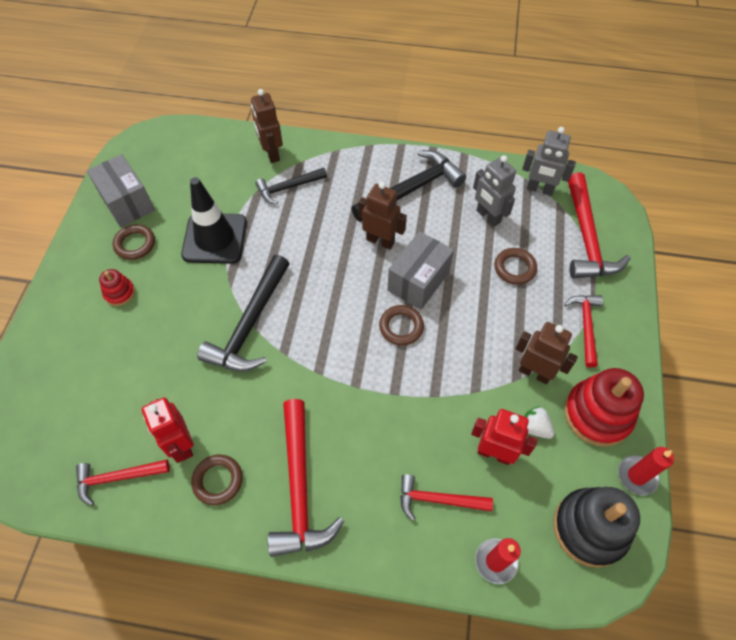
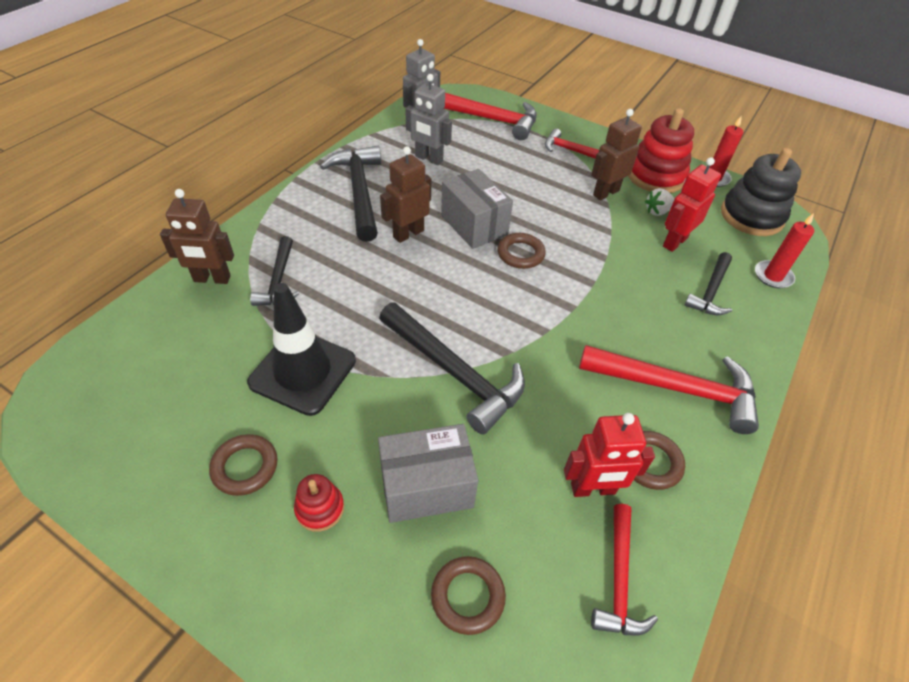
camera: 70 degrees left, 10 degrees down
(127, 202) = (157, 459): grey box -> grey box (426, 486)
(438, 499) = (710, 291): red hammer -> black hammer
(488, 216) = (429, 159): grey robot -> grey robot turned 45 degrees clockwise
(514, 268) = (495, 165): brown ring -> brown ring (467, 596)

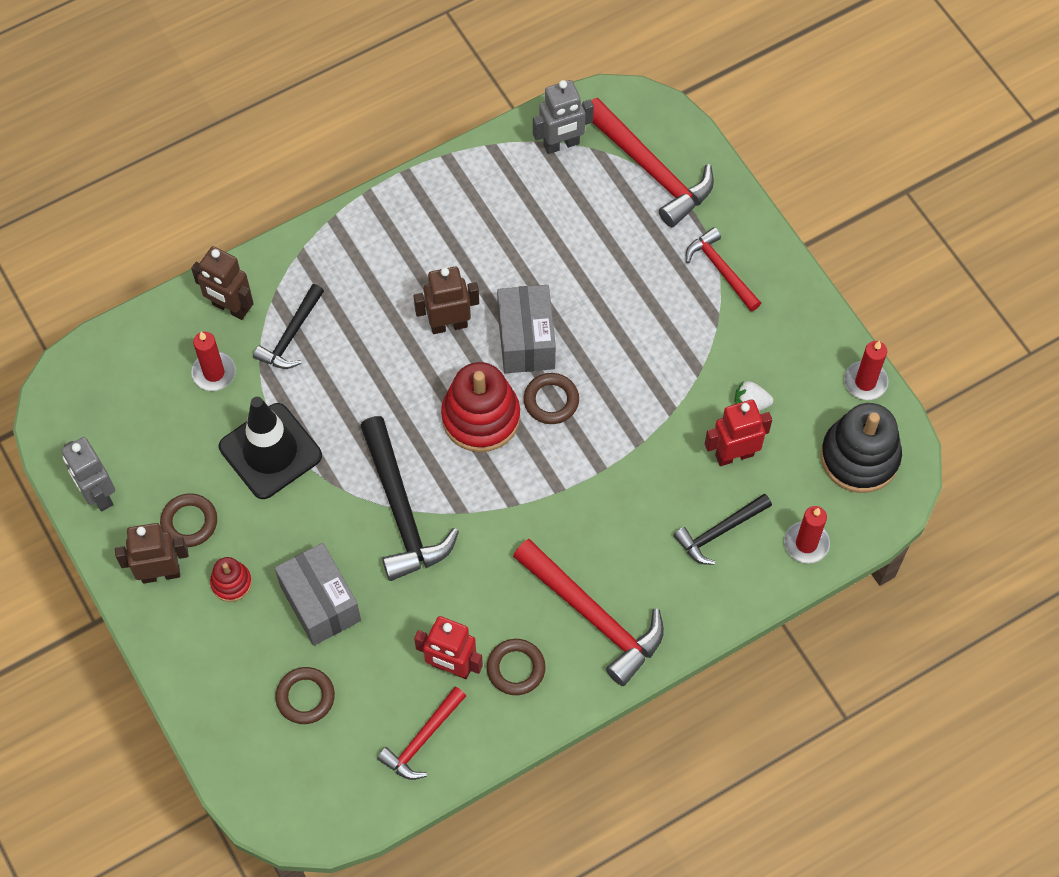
camera: 30 degrees right, 15 degrees up
(217, 330) = (214, 373): none -> red candle
(360, 191) = (428, 240): black hammer -> none
(426, 486) = (320, 603): grey box -> grey box turned 45 degrees clockwise
(429, 159) = (534, 216): grey robot -> grey robot (98, 494)
(605, 193) = (710, 352): brown robot -> brown robot (160, 573)
(655, 176) = (794, 350): red stacking toy -> red stacking toy (481, 417)

